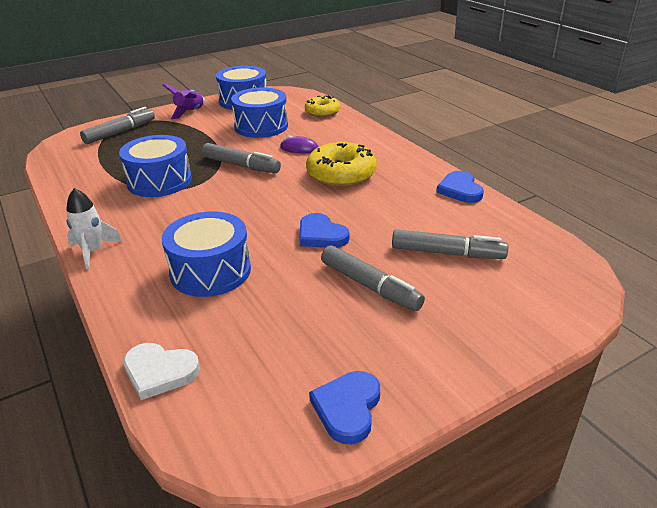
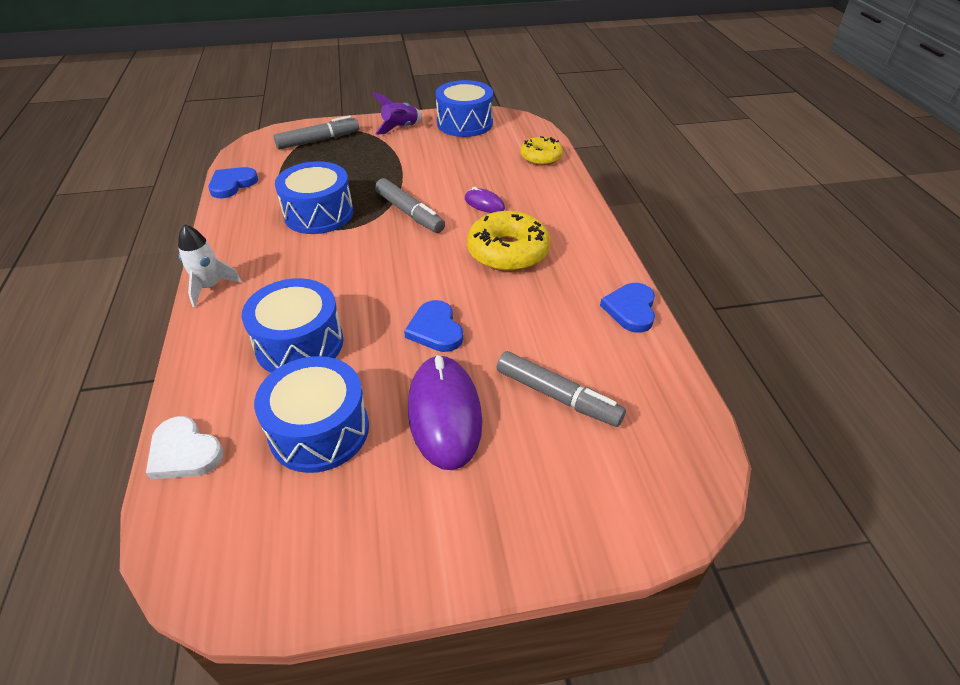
camera: 20 degrees right, 10 degrees up
(261, 126) = (462, 163): blue drum -> blue drum (319, 430)
(347, 408) = (326, 563): blue heart -> blue heart (232, 184)
(370, 286) = (444, 414): grey marker -> purple mouse

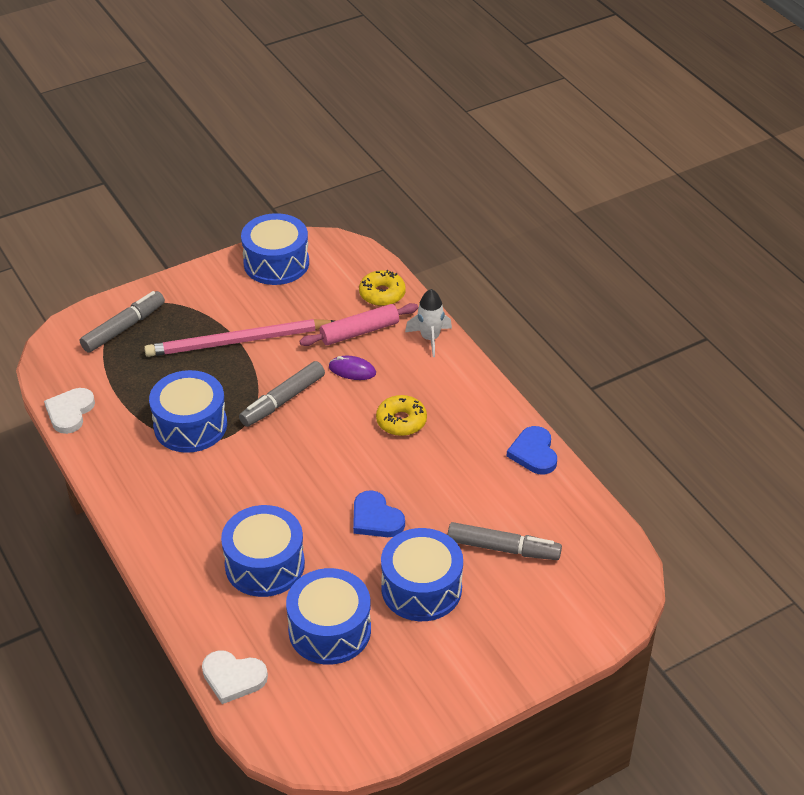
camera: 20 degrees left, 0 degrees up
(210, 287) = (140, 534): white rocket -> white rocket (430, 338)
(232, 184) = (70, 412): blue heart -> white heart
(400, 128) = (207, 287): purple rocket -> none
(400, 165) = (237, 341): none -> pink pencil
(409, 213) = (283, 400): grey marker -> grey marker turned 105 degrees clockwise
(444, 414) = (421, 588): purple mouse -> blue drum
(507, 178) = (359, 331): none -> pink rolling pin
(507, 252) = (401, 421): yellow donut -> yellow donut, size x0.62

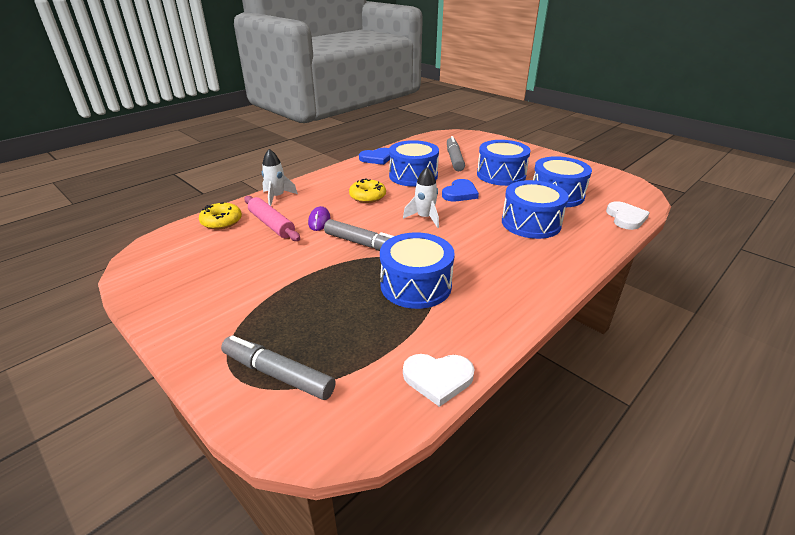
camera: 105 degrees left, 10 degrees down
(237, 341) = (292, 282): pink pencil -> none
(276, 263) = (164, 283): blue drum -> blue drum (413, 176)
(321, 464) = (425, 218): none -> white rocket

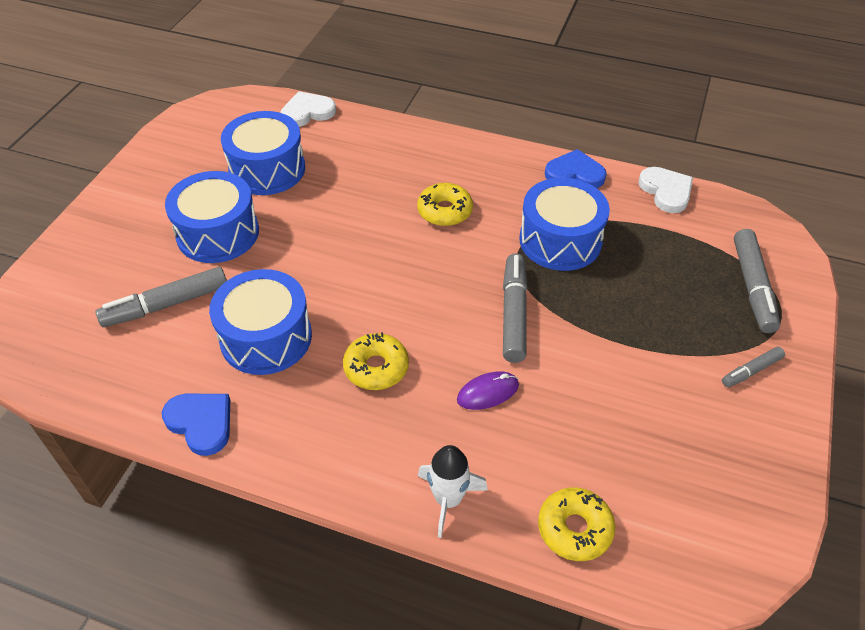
camera: 115 degrees left, 15 degrees up
(215, 326) = (751, 371): none -> grey marker
(271, 224) = (536, 449): pink rolling pin -> none
(425, 218) = (407, 278): white rocket -> none
(460, 193) = (309, 262): blue heart -> blue heart (575, 173)
(480, 245) = (444, 211): none -> yellow donut
(531, 223) = (364, 180): blue drum -> none

